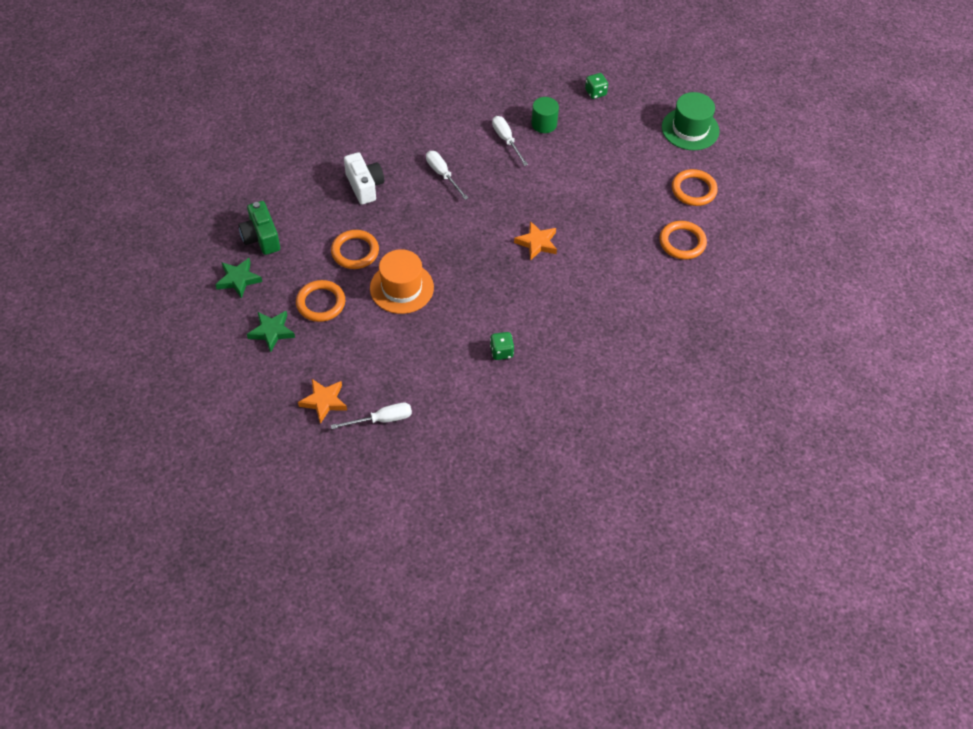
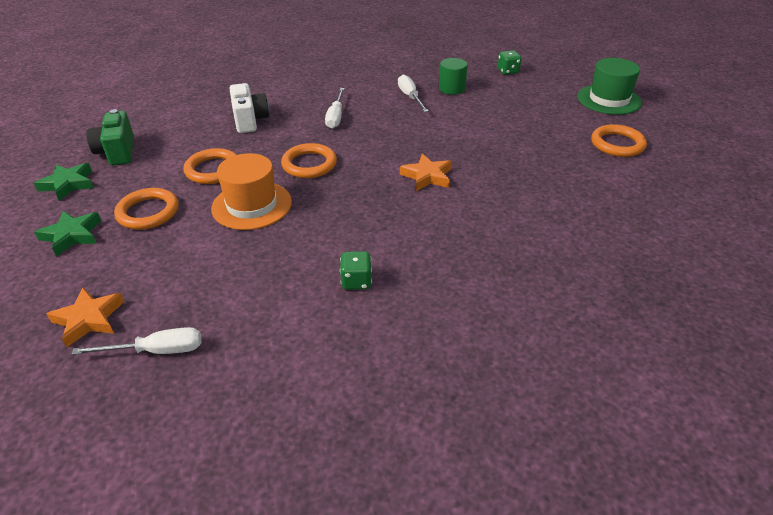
camera: 10 degrees right, 15 degrees down
(442, 174) = (336, 117): white screwdriver -> white screwdriver turned 150 degrees counterclockwise
(682, 242) = (607, 187): orange ring -> orange ring (309, 164)

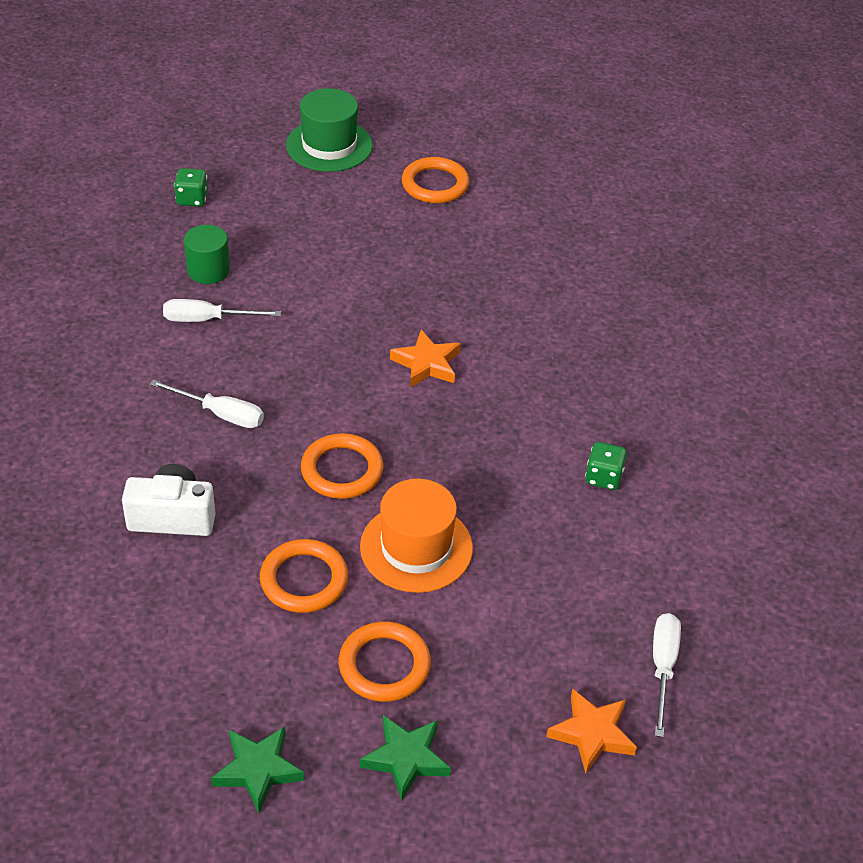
camera: 75 degrees left, 5 degrees up
(117, 152) = (184, 702): green camera -> none

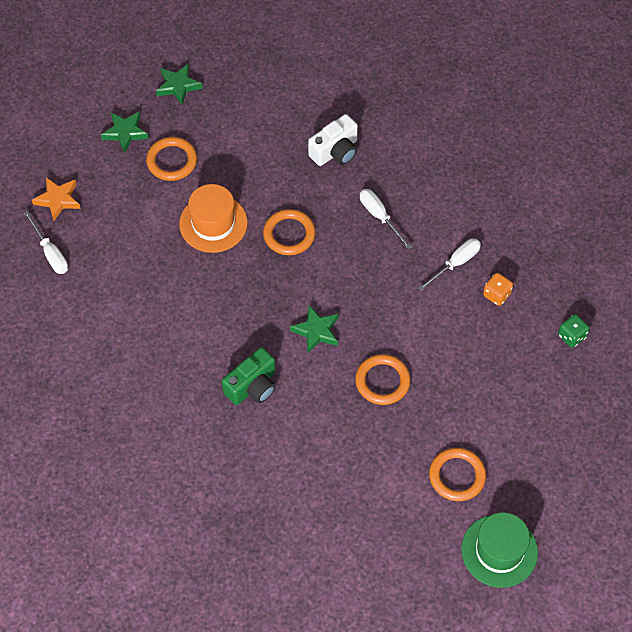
camera: 140 degrees right, 15 degrees up
(208, 270) = (496, 294): green cylinder -> orange dice
(220, 414) = (379, 216): white screwdriver -> white screwdriver turned 75 degrees clockwise
(304, 580) = (245, 169): orange ring -> orange ring (382, 381)
(329, 145) = (556, 453): green hat -> green hat (499, 551)
(426, 364) = (316, 331): orange star -> green star
(550, 364) = (252, 386): none -> green camera
(603, 477) = (160, 334): green dice -> none

